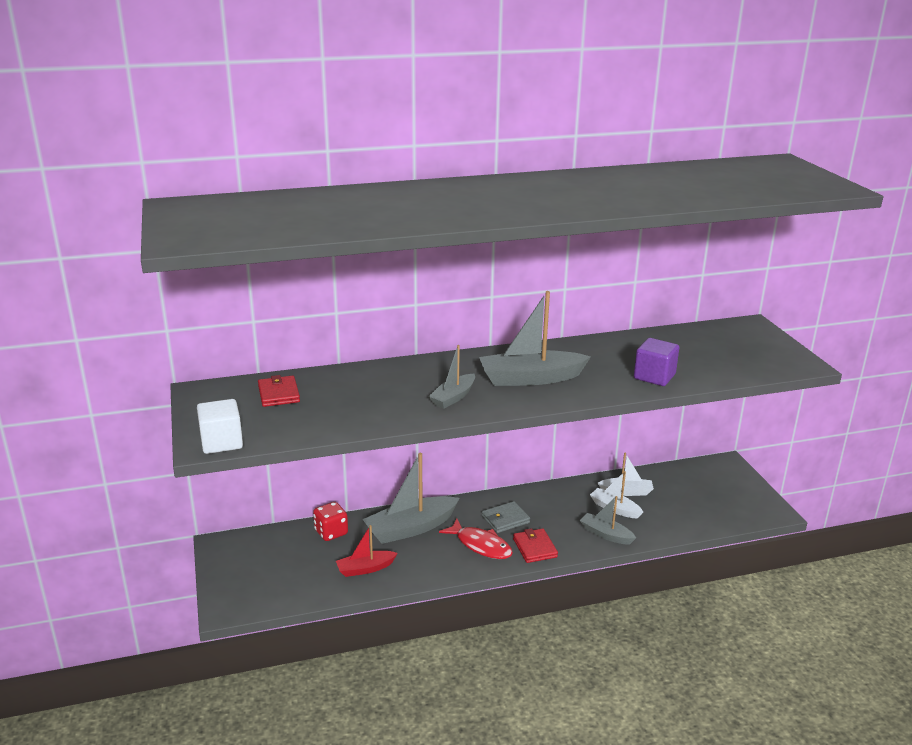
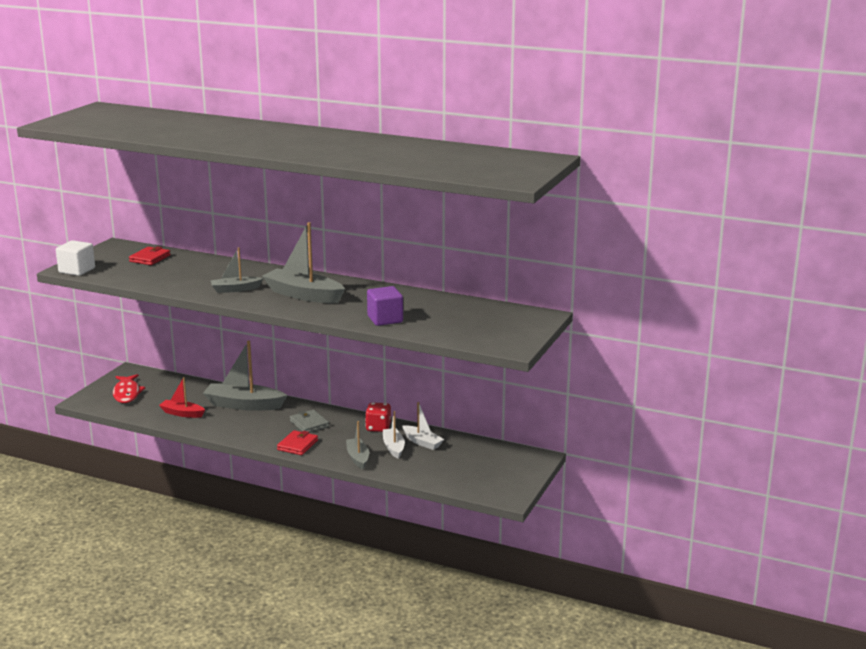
camera: 40 degrees right, 5 degrees down
(331, 532) = (196, 389): red dice -> red dice (378, 428)
(480, 545) = (268, 430): red fish -> red fish (127, 393)
(505, 519) = (309, 424): grey wallet -> grey wallet turned 45 degrees clockwise

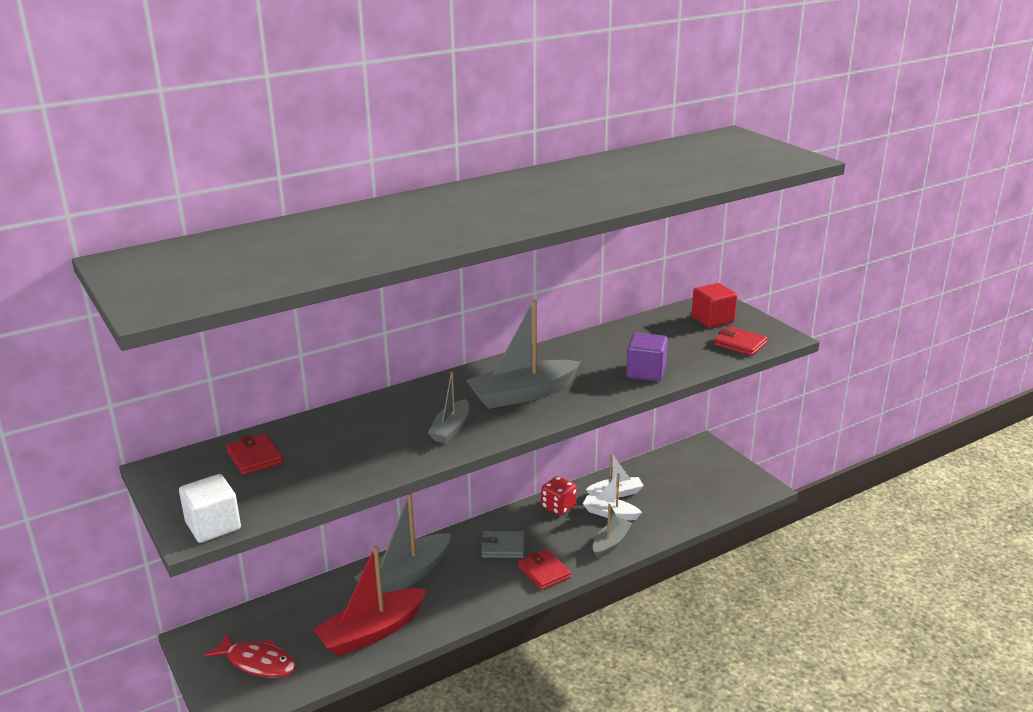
camera: 55 degrees left, 5 degrees up
(182, 413) = (371, 632): red boat -> red boat, size x1.75
(357, 458) = (611, 543): grey boat -> grey boat turned 105 degrees clockwise
(477, 337) = (740, 344): none -> red wallet
(507, 320) = (712, 319): none -> red cube

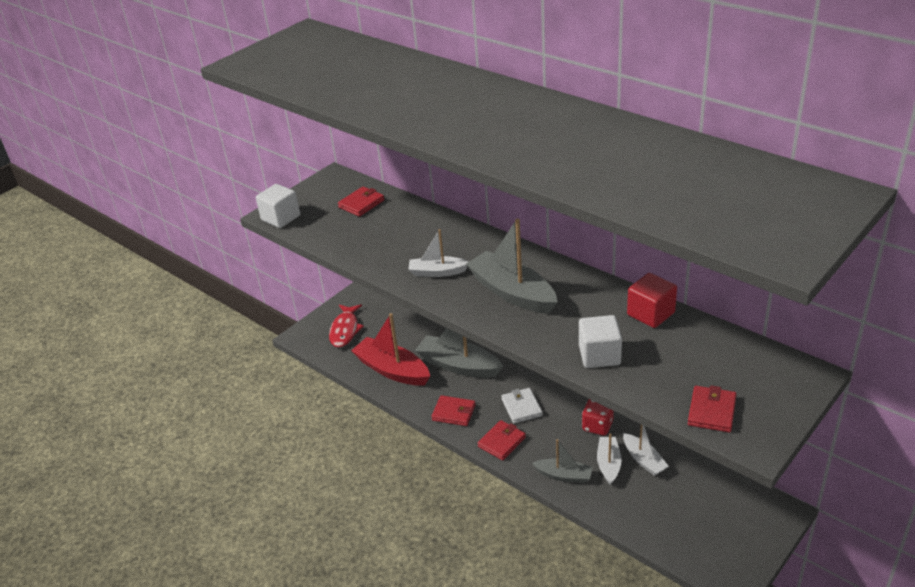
camera: 75 degrees right, 10 degrees up
(451, 429) = (437, 272): grey boat -> white boat
(479, 597) = (454, 413): none -> red wallet
(503, 547) = (521, 407): grey wallet -> white wallet
(646, 372) = (599, 355): purple cube -> white cube
(712, 319) = (758, 380): red cube -> red cube (650, 314)

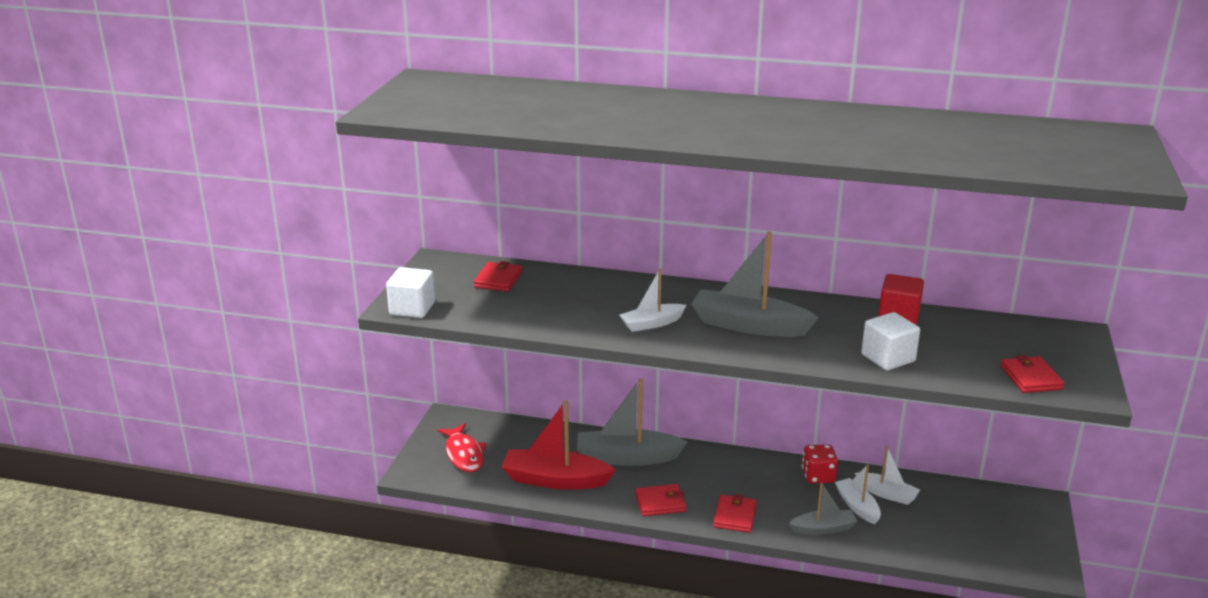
camera: 30 degrees left, 10 degrees down
(521, 407) = (728, 479): white wallet -> none

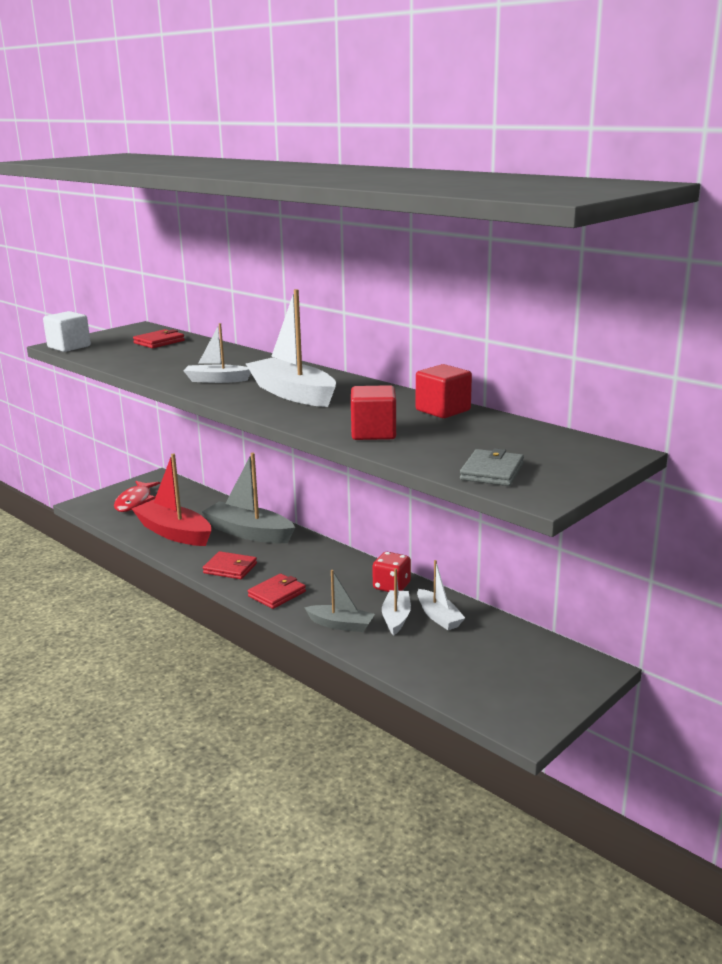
camera: 30 degrees right, 5 degrees down
(749, 326) = (292, 394): grey boat -> white boat
(888, 358) = (373, 433): white cube -> red cube
(1031, 378) = (492, 472): red wallet -> grey wallet

